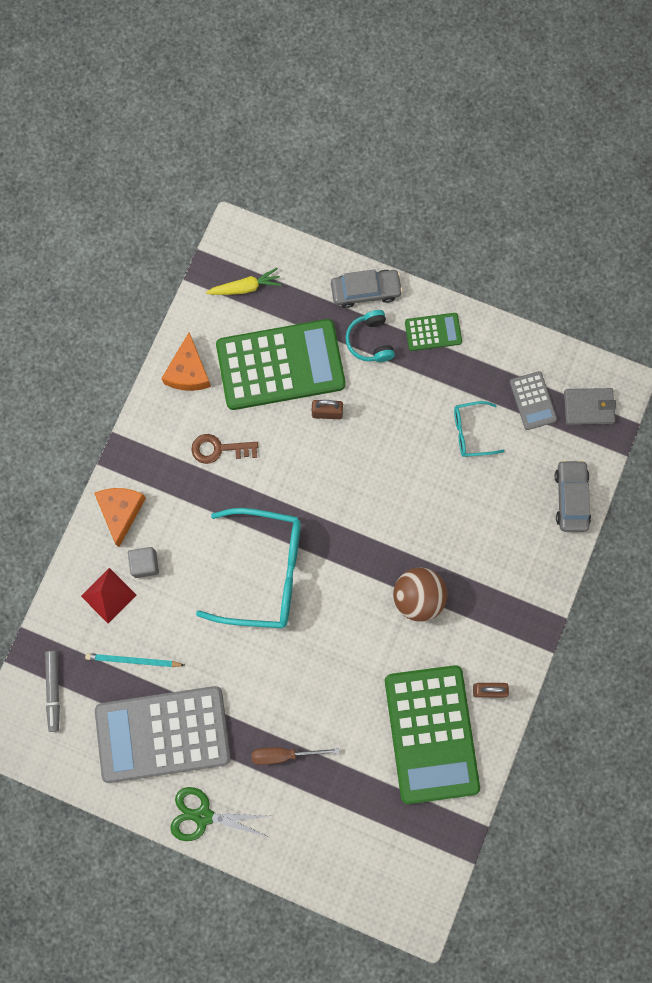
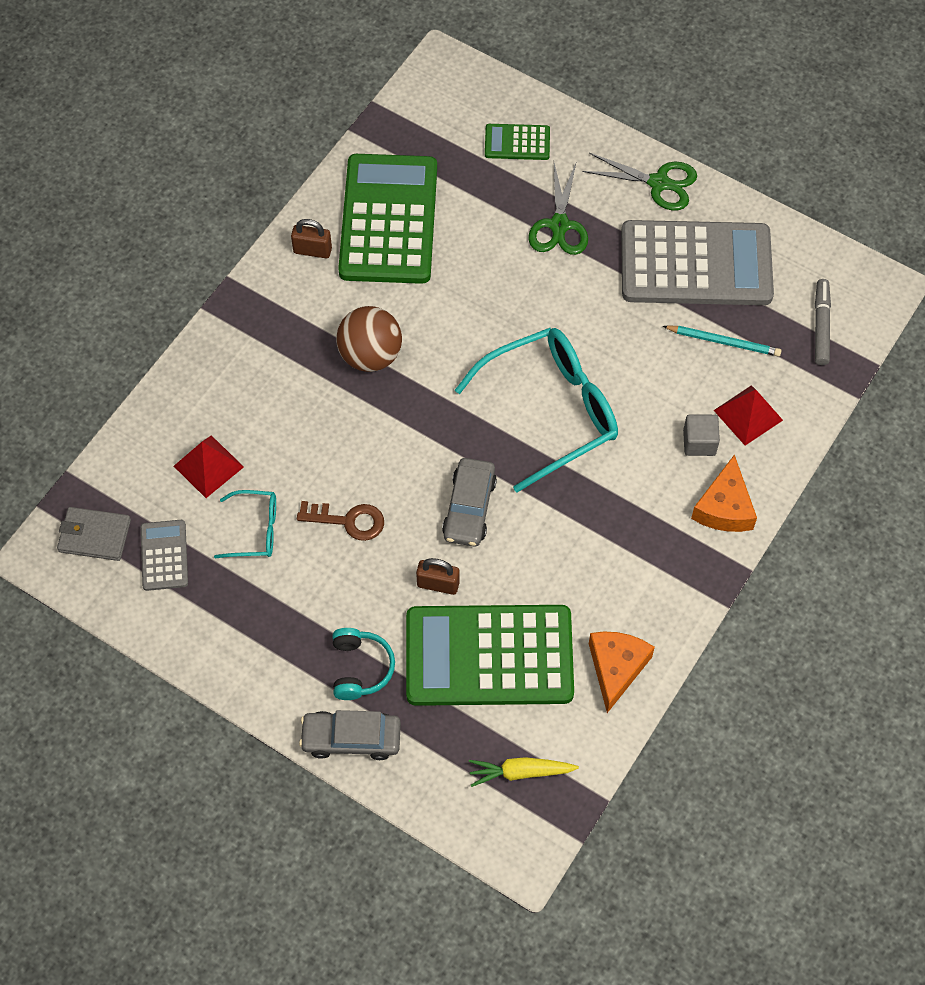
camera: 170 degrees left, 15 degrees down
(219, 449) = (588, 562): brown key -> brown key (348, 521)
(264, 572) = (551, 411): turquoise glasses -> turquoise glasses turned 135 degrees clockwise
(284, 754) = (559, 225): brown screwdriver -> green scissors
(433, 332) = (272, 666): green calculator -> green calculator (517, 143)
(520, 478) = (208, 466): none -> red pyramid
(571, 498) = (153, 433): grey car -> grey car (469, 508)

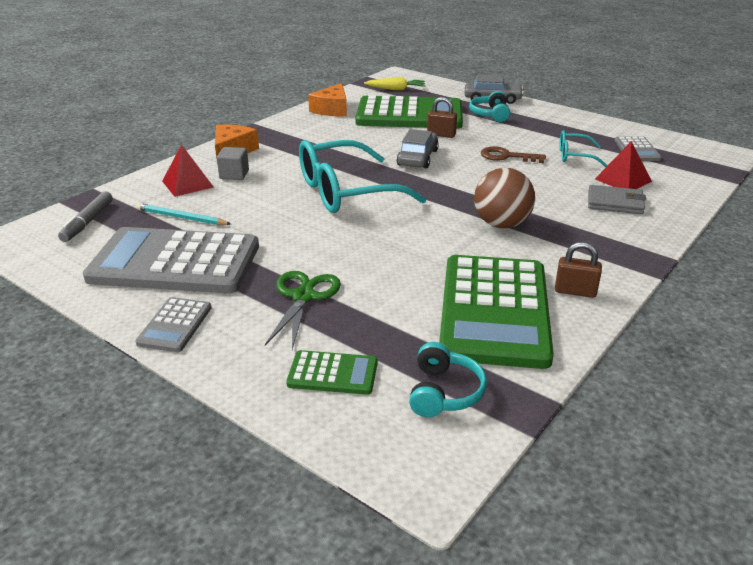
camera: 175 degrees left, 30 degrees down
(95, 536) = (693, 158): grey wallet -> grey wallet (615, 203)
(432, 131) = (444, 392): none -> turquoise headphones
(658, 183) = (175, 325): green scissors -> grey calculator

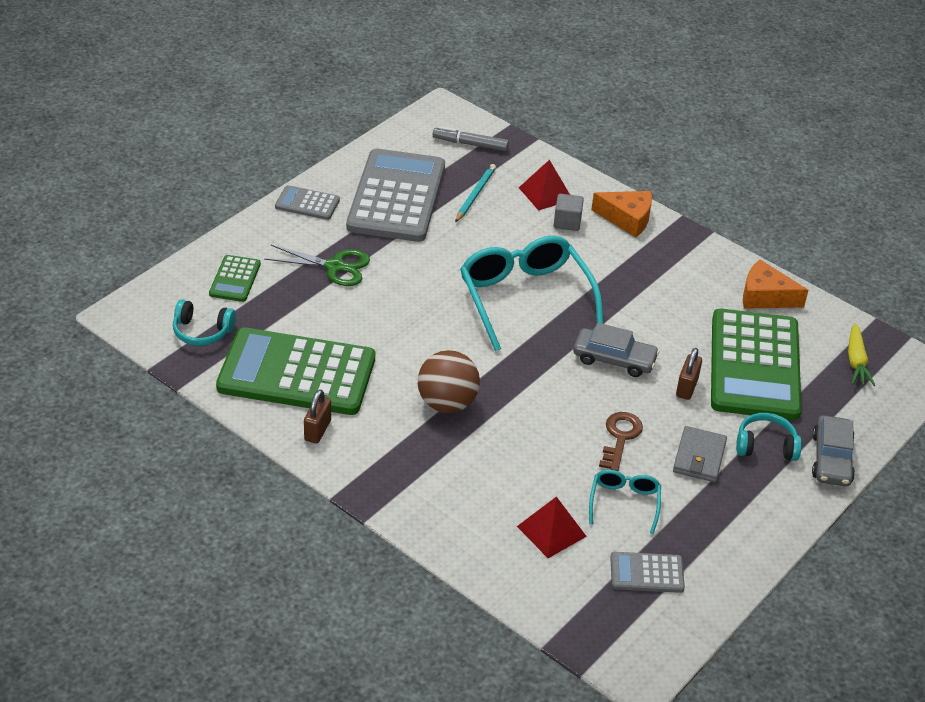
camera: 90 degrees right, 10 degrees up
(615, 203) = (491, 506): grey wallet -> grey wallet (699, 457)

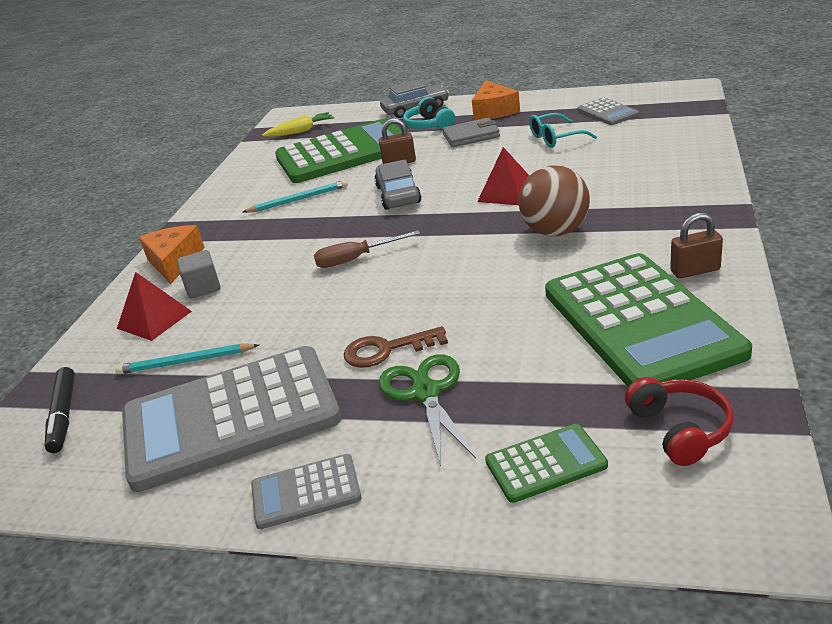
camera: 110 degrees left, 10 degrees down
(202, 331) = (680, 429): turquoise headphones -> red headphones
(307, 203) = (306, 492): grey calculator -> grey calculator turned 90 degrees clockwise
(470, 144) = (63, 415): grey marker -> black marker
(525, 298) = (356, 259): turquoise glasses -> brown screwdriver
(551, 531) = (625, 146): red pyramid -> red pyramid (507, 193)
(620, 438) = (490, 161): brown key -> brown key (387, 350)
(672, 306) = (298, 199): none -> turquoise pencil
(765, 296) = (249, 176): orange cheese -> orange cheese (494, 111)

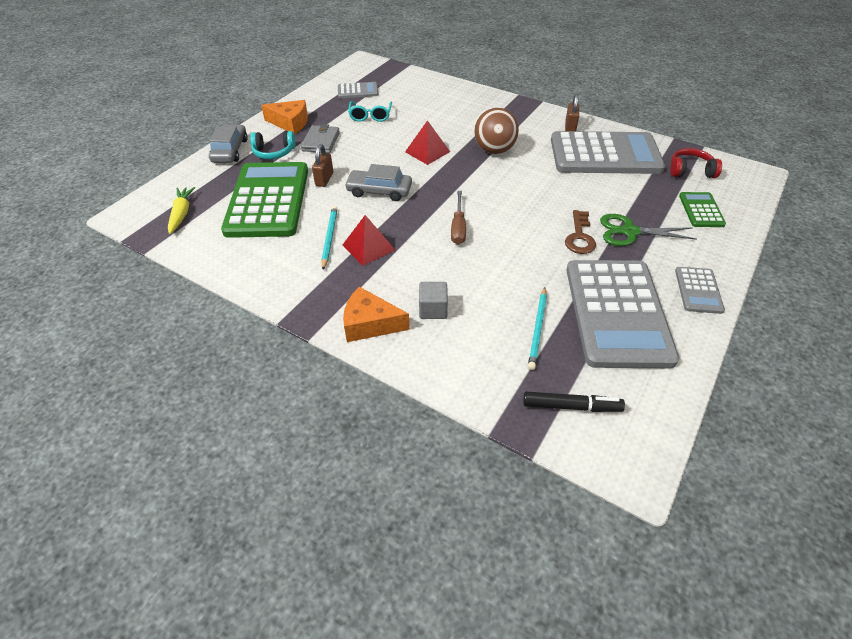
camera: 75 degrees left, 15 degrees up
(154, 319) = (462, 343): red pyramid -> red pyramid (368, 247)
(640, 322) = (605, 154): green calculator -> grey calculator

